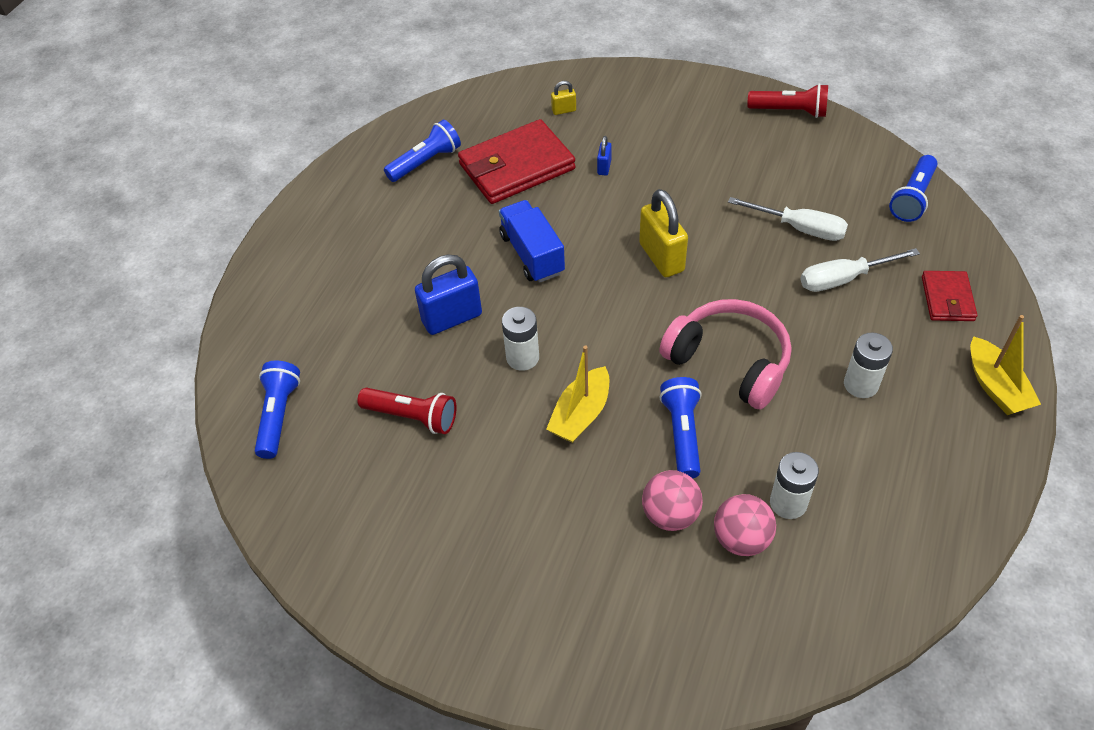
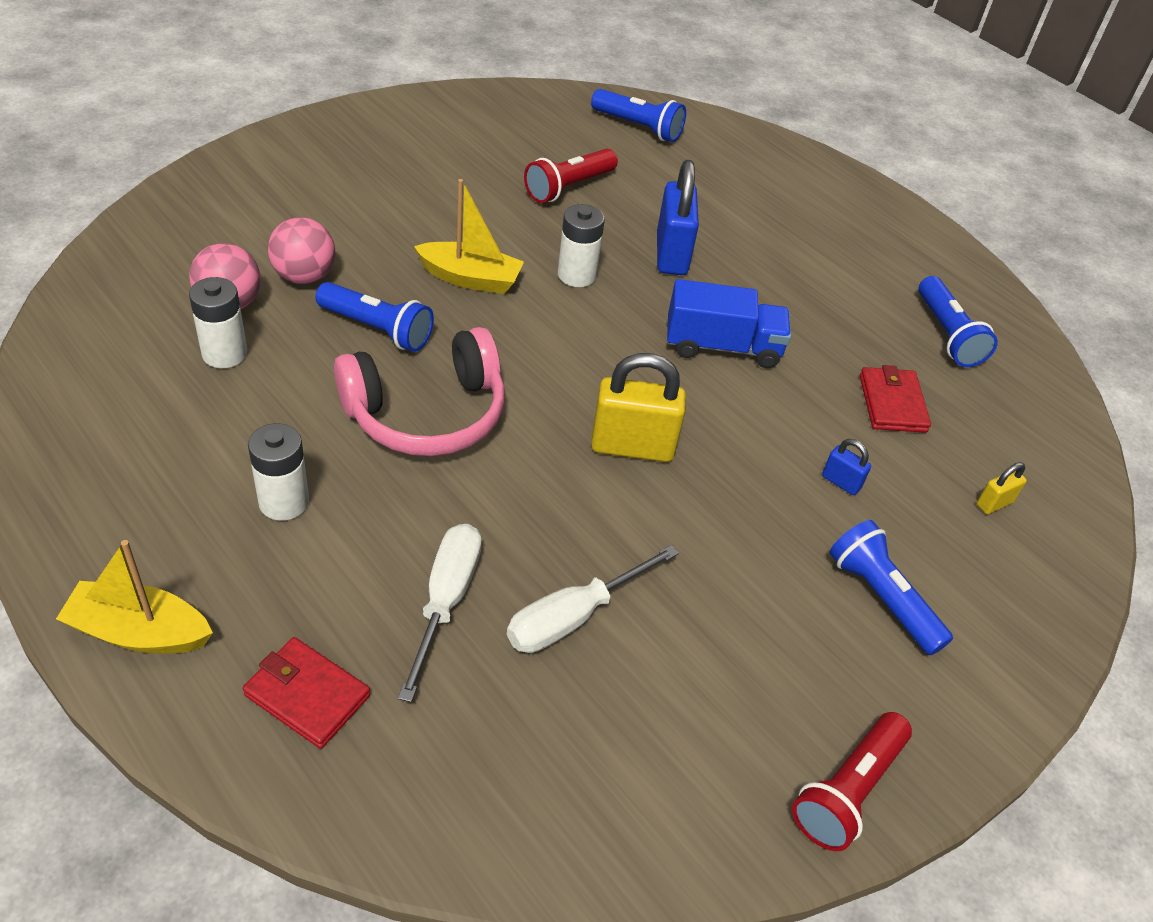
camera: 110 degrees right, 5 degrees down
(517, 167) = (892, 403): red wallet -> red wallet, size x0.54
(564, 110) = (994, 503): yellow padlock -> yellow padlock turned 45 degrees clockwise
(581, 414) = (470, 278): yellow boat -> yellow boat turned 135 degrees clockwise
(912, 198) = (523, 816): blue flashlight -> blue flashlight (881, 598)

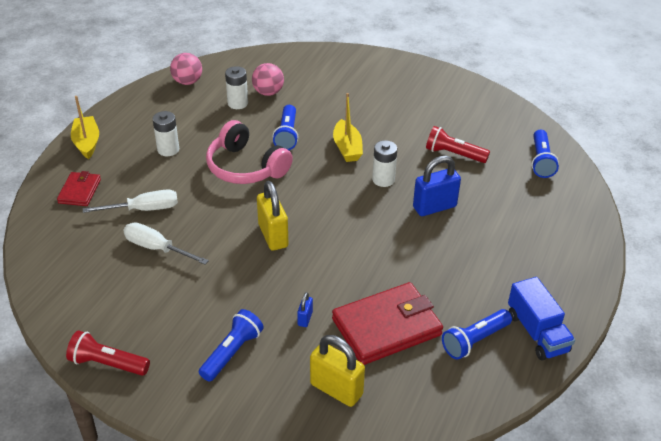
camera: 70 degrees right, 5 degrees down
(304, 276) = (303, 103): pink ball -> pink ball (187, 82)
(722, 346) = (374, 247): blue truck -> blue truck (537, 332)
(892, 403) = (386, 327): red wallet -> red wallet, size x1.87
(994, 503) = (336, 389): yellow padlock -> yellow padlock, size x2.10

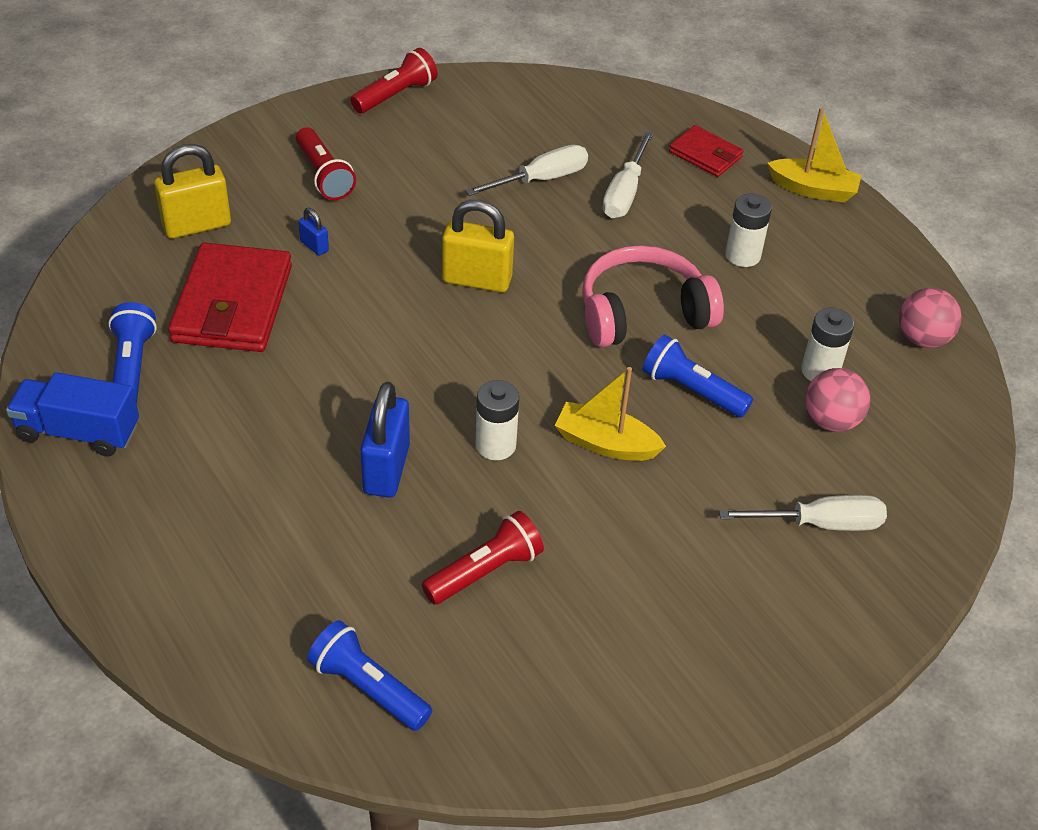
camera: 120 degrees right, 5 degrees up
(232, 352) = (324, 175): blue flashlight -> red flashlight
(332, 80) = (820, 524): none -> white screwdriver

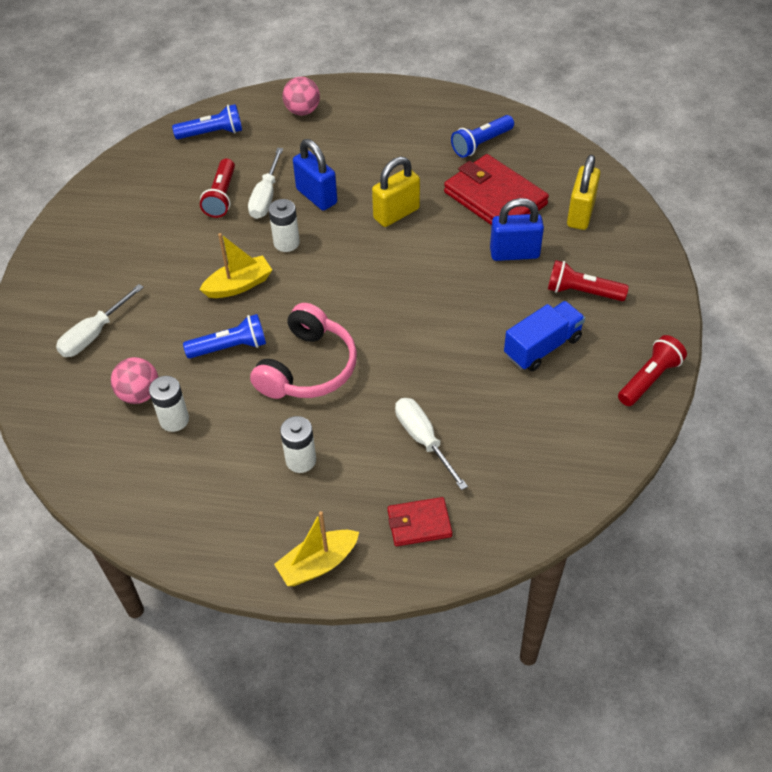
camera: 135 degrees right, 5 degrees up
(78, 432) = (452, 111): blue truck -> blue truck (542, 347)
(132, 367) = (481, 144): blue flashlight -> blue flashlight turned 105 degrees clockwise
(314, 246) = (514, 253): blue padlock -> blue padlock, size x2.10
(395, 95) = (649, 379): red flashlight -> red flashlight turned 135 degrees counterclockwise
(477, 280) = (414, 308): yellow padlock -> yellow padlock (396, 213)
(541, 179) = (480, 401): white screwdriver -> white screwdriver (266, 197)
(922, 339) = (134, 499): pink ball -> pink ball (302, 111)

